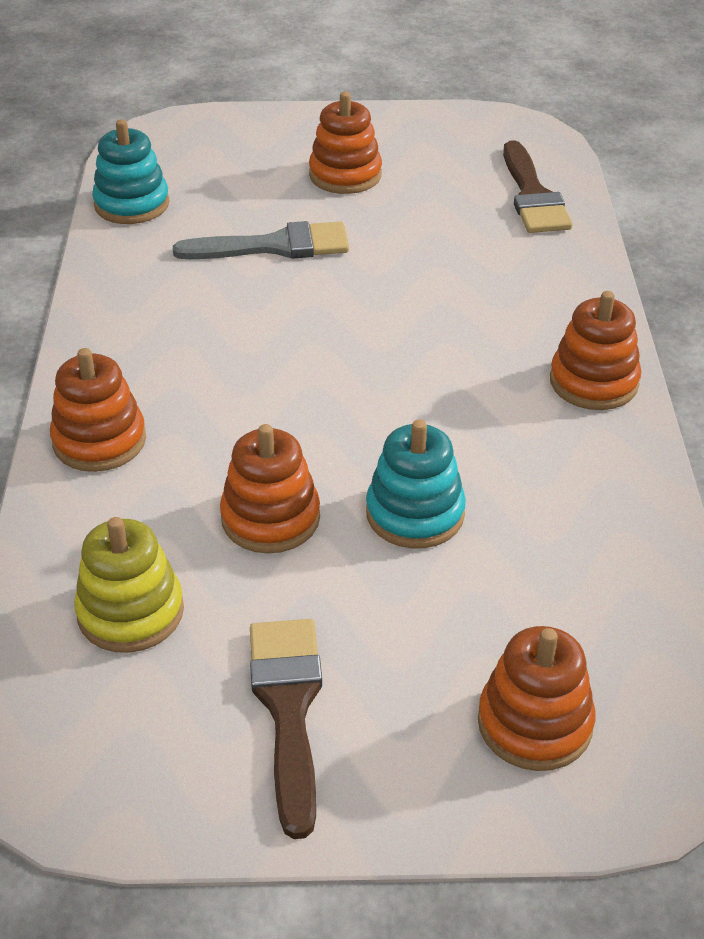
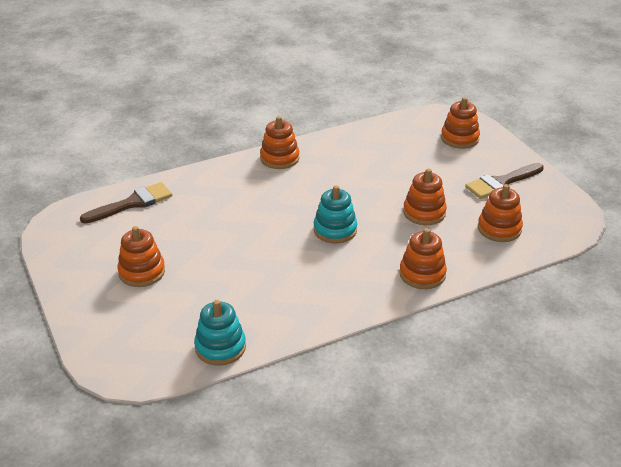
camera: 115 degrees left, 5 degrees down
(130, 612) = (499, 229): yellow stacking toy -> orange stacking toy
(274, 246) = (232, 274): grey brush -> none
(415, 514) = (391, 181): turquoise stacking toy -> turquoise stacking toy (335, 230)

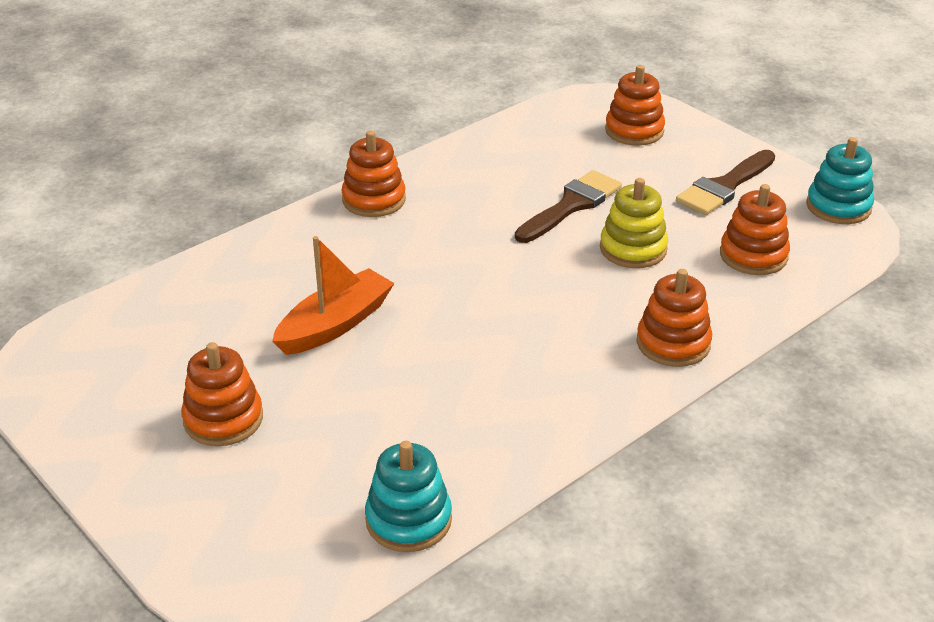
camera: 15 degrees left, 0 degrees up
(132, 203) = (160, 308): brown brush -> brown brush (571, 206)
(226, 229) = (335, 324): none -> orange boat
(335, 230) = (510, 298): turquoise stacking toy -> turquoise stacking toy (838, 207)
(424, 212) = (633, 249): orange stacking toy -> yellow stacking toy

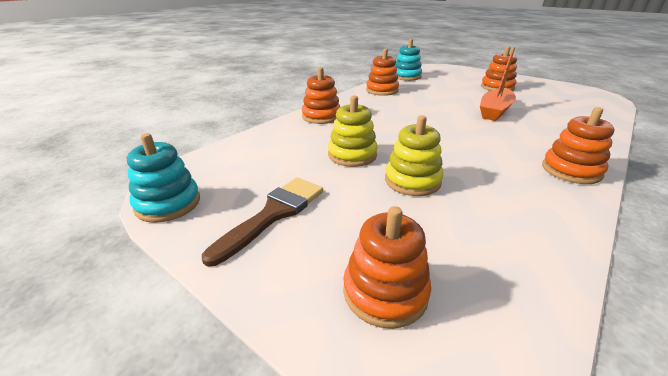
camera: 170 degrees right, 5 degrees down
(571, 206) = (412, 181): brown brush -> yellow stacking toy
(753, 256) = (264, 158): orange stacking toy -> orange stacking toy (382, 90)

